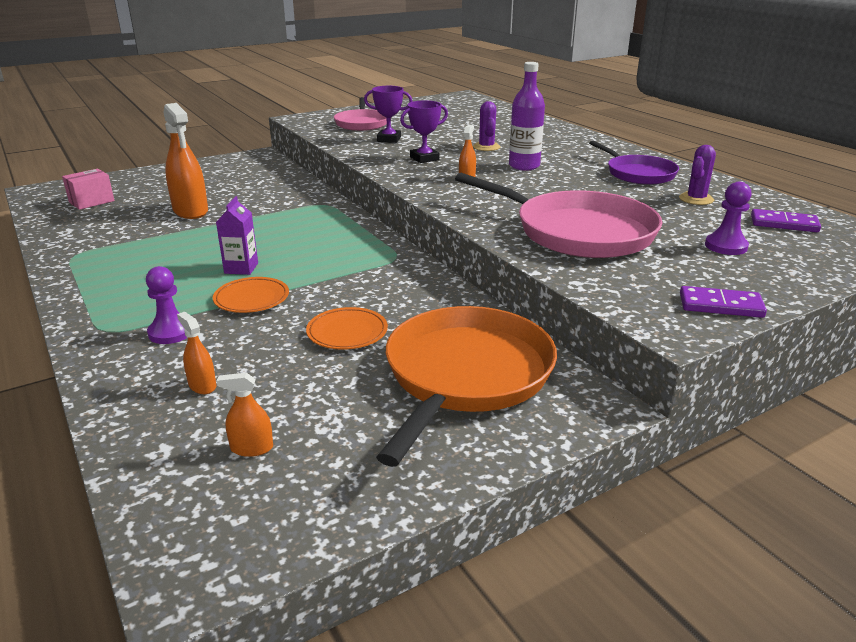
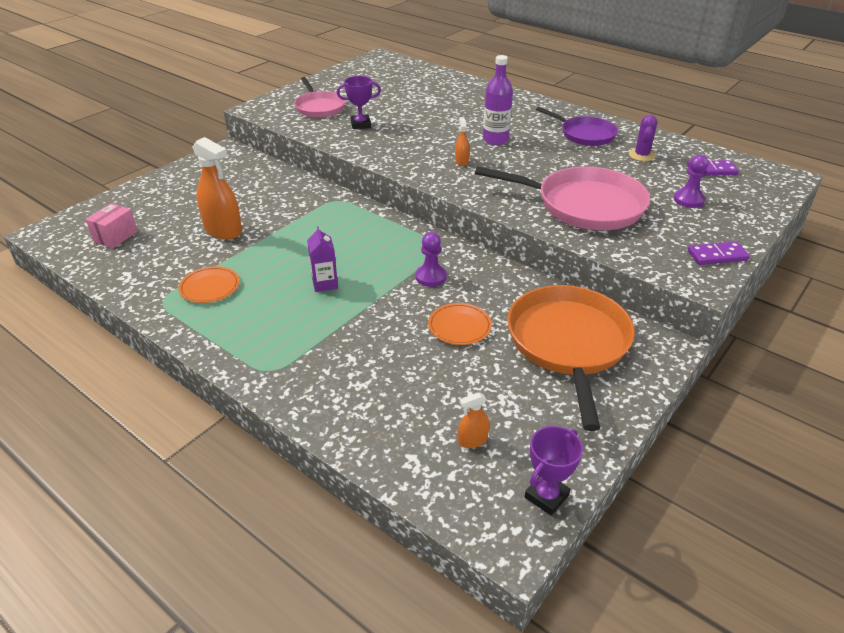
camera: 20 degrees left, 10 degrees up
(171, 332) = (324, 359): purple pawn -> purple pawn (430, 277)
(202, 385) = (392, 400): orange spray bottle -> none
(251, 299) = (360, 312): orange plate -> orange plate (210, 287)
(424, 158) = (410, 144): purple trophy -> purple trophy (546, 496)
(486, 147) = (449, 122): purple cactus -> none

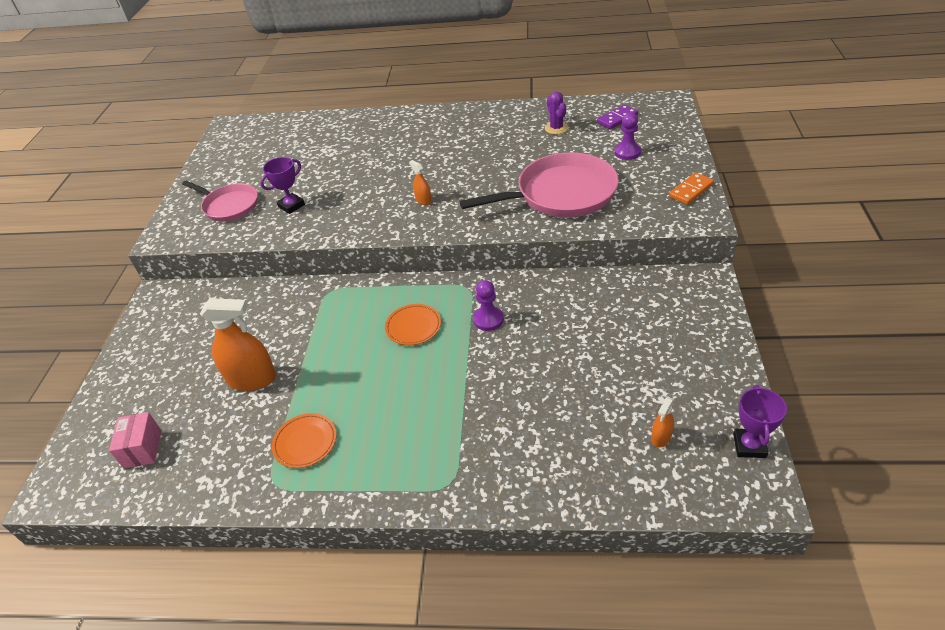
camera: 30 degrees left, 5 degrees up
(325, 283) = (407, 376): purple carton -> none
(459, 327) = (556, 350): orange plate -> orange plate (413, 327)
(495, 140) = (429, 166): purple bottle -> none
(568, 343) = (644, 317): orange pan -> none
(585, 134) = (495, 128): purple pan -> none
(717, 255) = (691, 190): purple domino -> orange domino

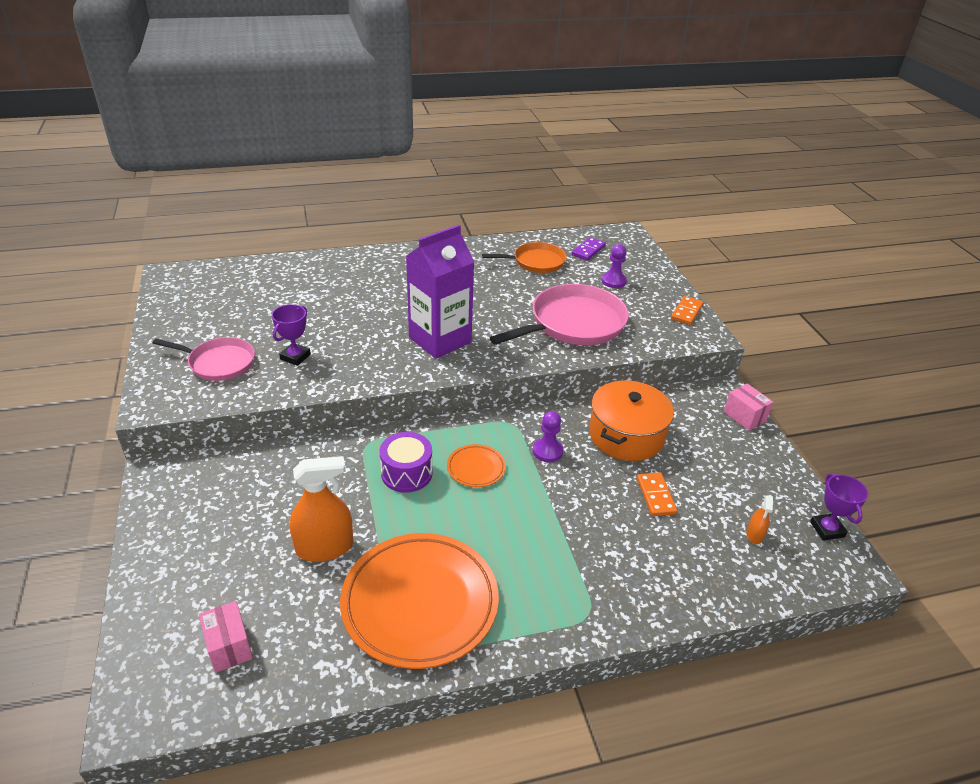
camera: 25 degrees left, 5 degrees down
(305, 442) = (420, 603): orange plate -> orange plate, size x2.23
(350, 323) = (406, 473): none -> purple drum
(423, 200) = (440, 340): orange spray bottle -> purple carton
(556, 128) = (536, 262): purple cactus -> orange pan
(574, 379) = (655, 496): none -> orange domino
(575, 314) = (626, 435): none -> orange pot
(716, 310) = (744, 416): none -> pink box

